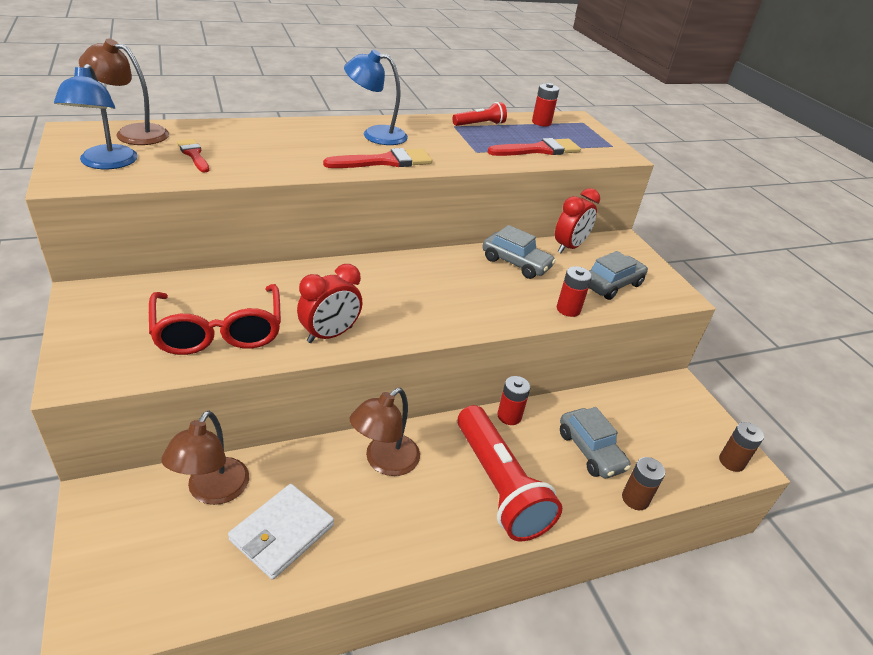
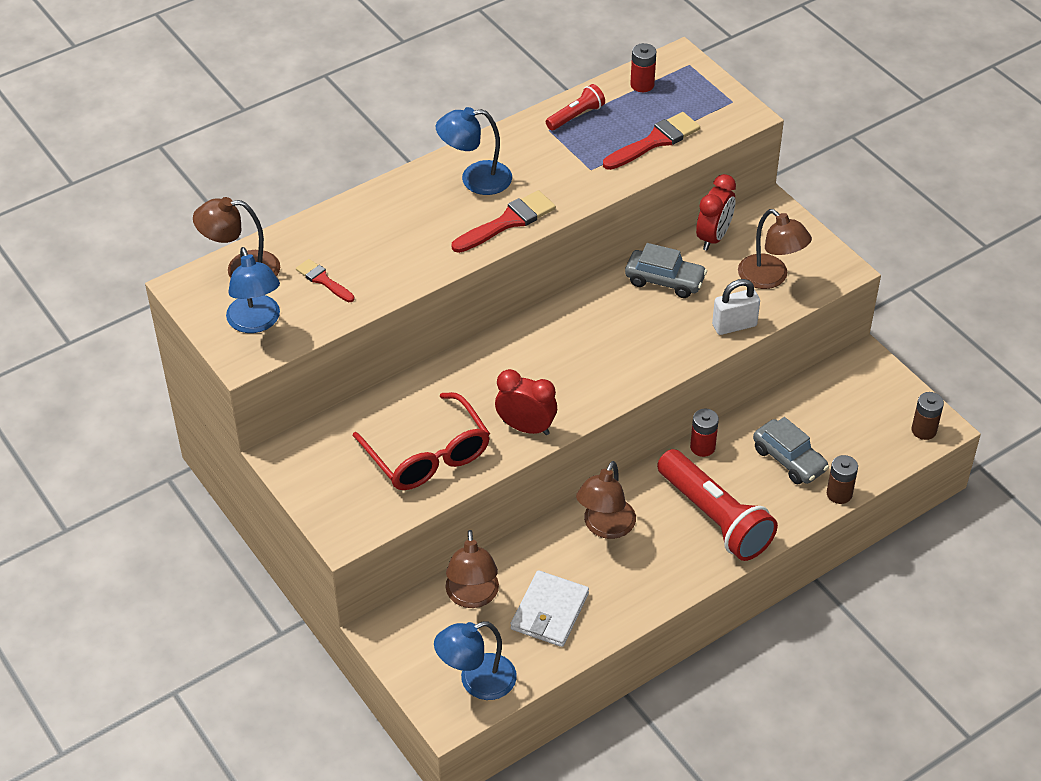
camera: 10 degrees left, 10 degrees up
(152, 592) = (477, 681): none -> blue lamp
(330, 335) = (526, 427): red clock -> red clock turned 105 degrees counterclockwise
(568, 309) = (734, 325): red battery -> white padlock
(612, 285) = (770, 278): grey car -> brown lamp

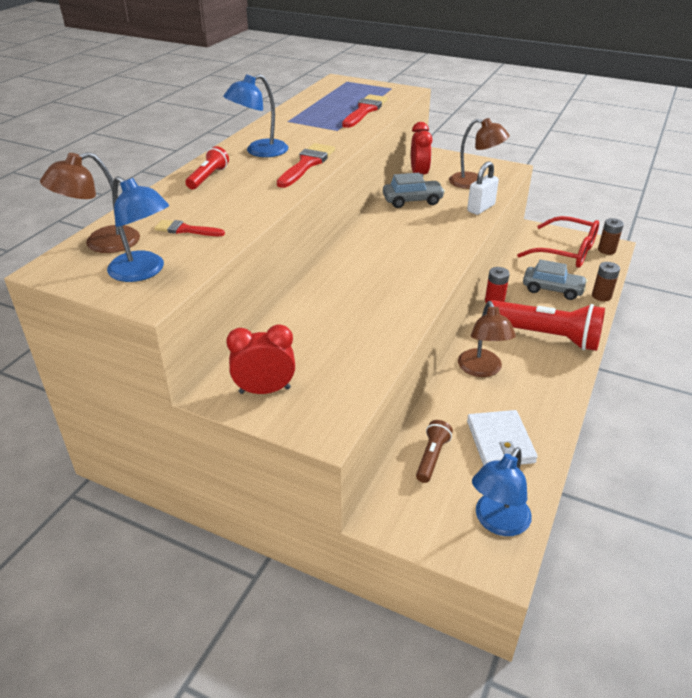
camera: 30 degrees left, 10 degrees down
(428, 456) = (346, 347): red glasses -> red glasses (566, 252)
(472, 597) = (432, 457): brown lamp -> brown flashlight
(526, 427) = (405, 303): red clock -> red clock (264, 390)
(576, 116) = (300, 112): red flashlight -> red flashlight (208, 177)
(642, 85) = (327, 93): red battery -> none

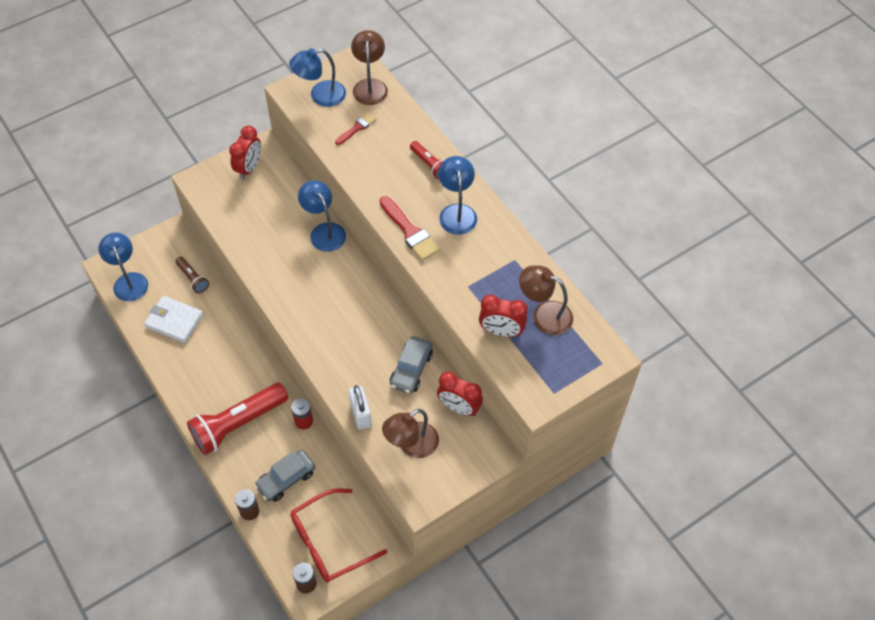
camera: 120 degrees right, 20 degrees up
(312, 293) = (324, 231): none -> blue lamp
(365, 111) = (501, 331): red brush -> red clock
(482, 370) = (238, 355): brown lamp -> brown lamp (544, 315)

